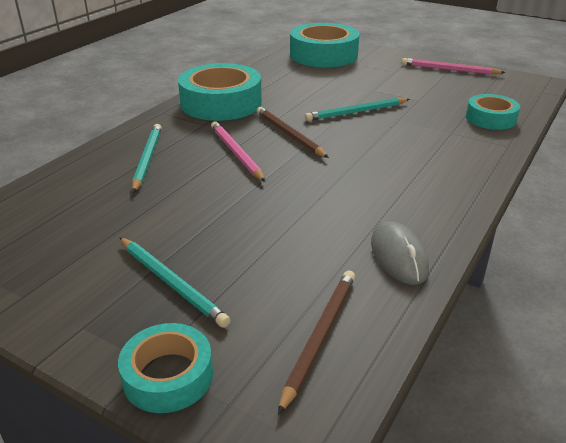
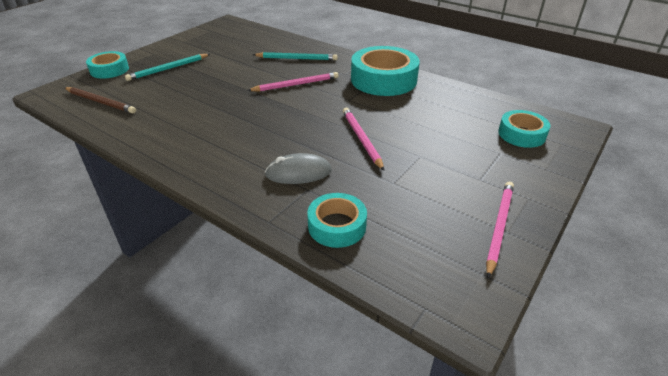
camera: 95 degrees right, 5 degrees up
(289, 134) = (321, 105): brown pencil -> none
(323, 55) = (521, 134): turquoise tape -> turquoise tape, size x0.57
(356, 112) = (361, 139): turquoise pencil -> pink pencil
(398, 256) = (142, 131): grey mouse -> grey mouse (298, 173)

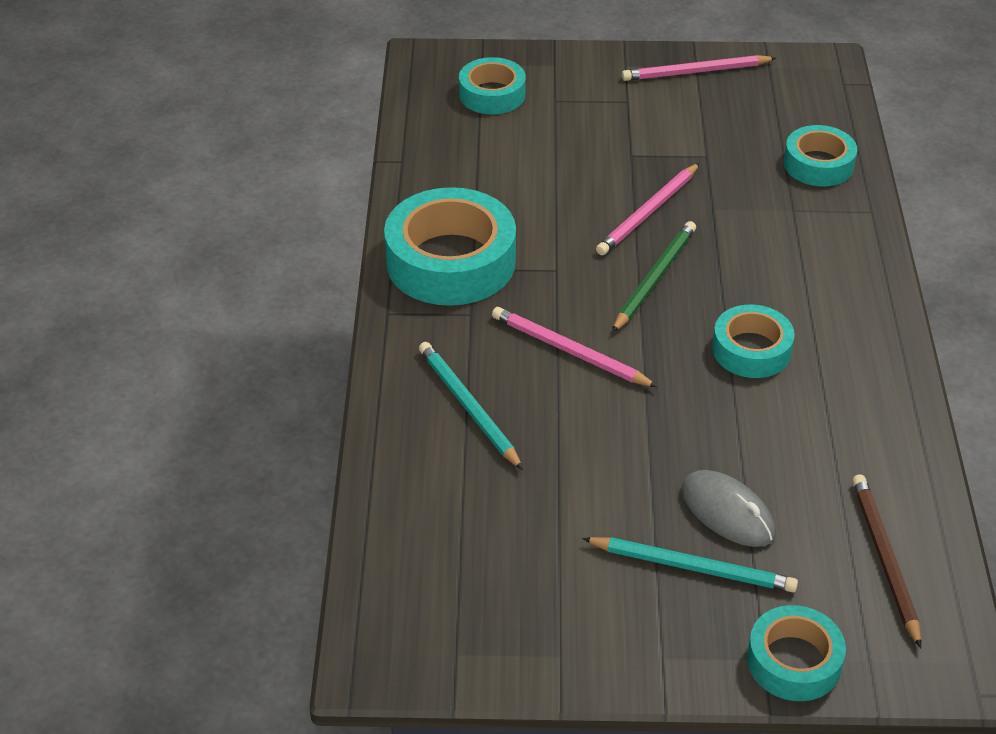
camera: 125 degrees left, 5 degrees up
(233, 124) = (751, 350): none -> turquoise tape
(298, 173) = (775, 230): grey mouse -> grey mouse (727, 512)
(311, 120) = (654, 278): none -> green pencil

